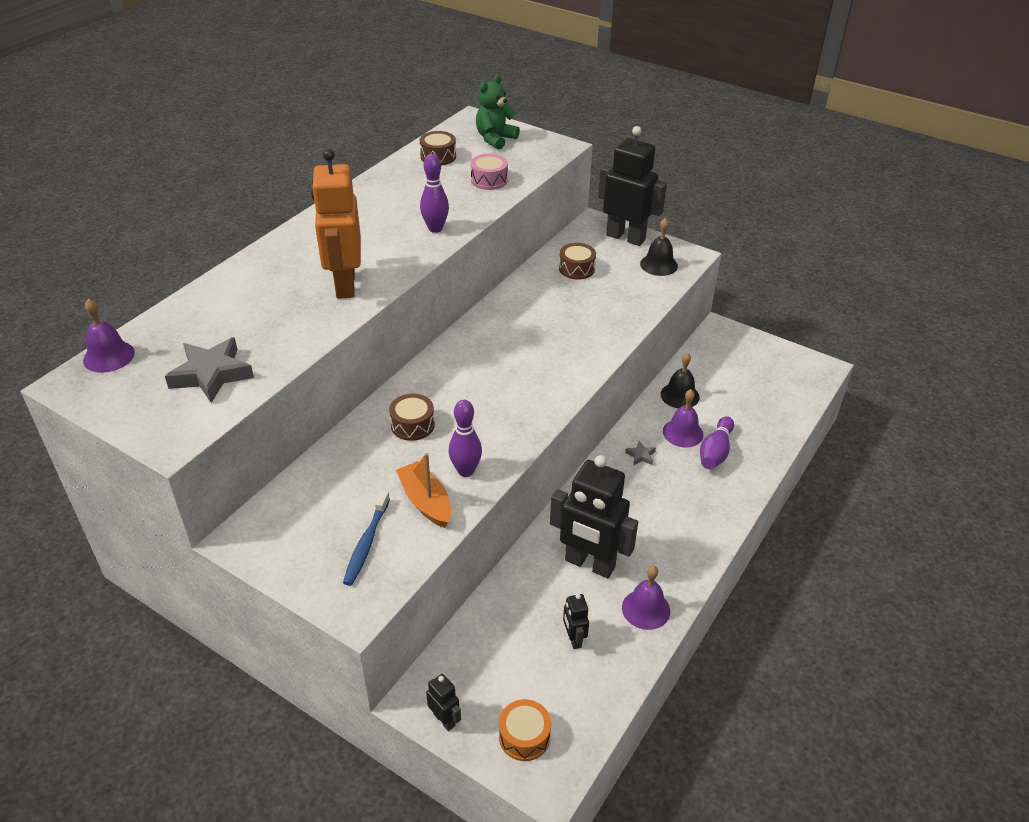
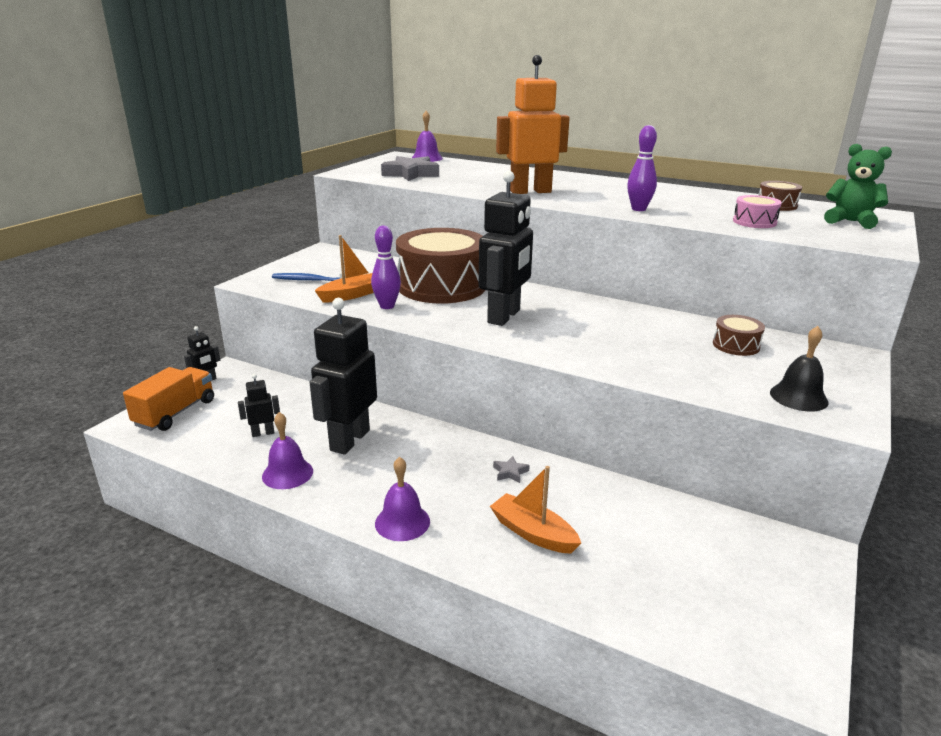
camera: 85 degrees right, 15 degrees down
(412, 425) = (442, 286): brown drum -> brown drum, size x2.35
(524, 736) = (175, 413): orange drum -> orange truck
(625, 237) = (843, 374): black robot -> black robot (504, 316)
(680, 395) = (634, 505): black bell -> none
(683, 433) = (561, 506): purple bell -> purple bell (402, 522)
(715, 452) = (533, 533): purple bowling pin -> orange boat

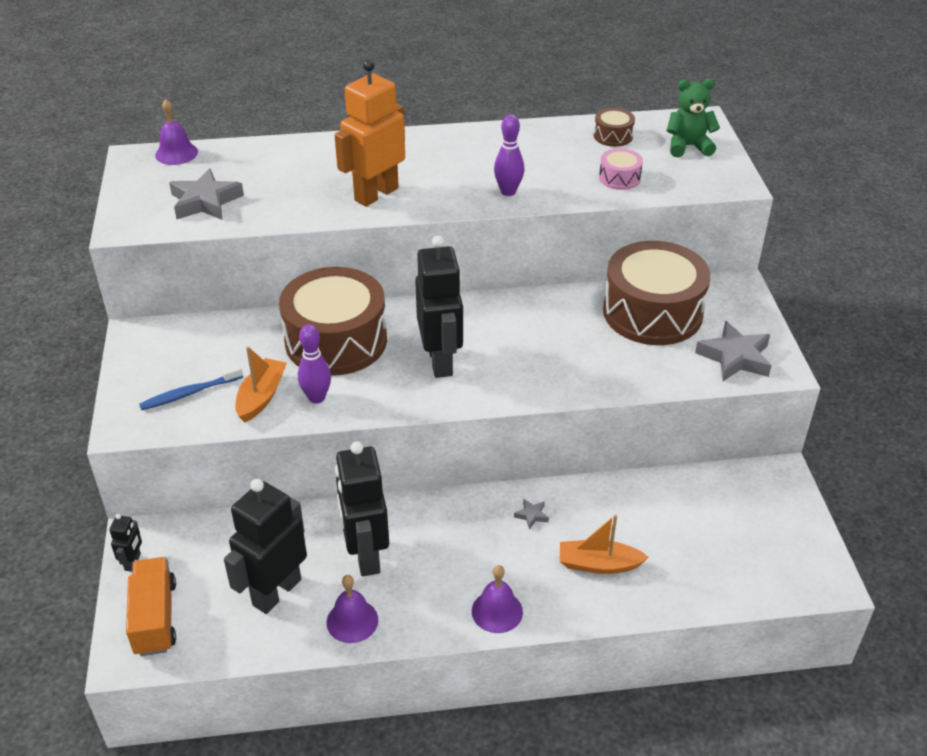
camera: 35 degrees left, 15 degrees up
(263, 433) = (276, 592): black robot -> black robot, size x2.23
(736, 345) = (652, 312): brown drum -> brown drum, size x2.35
(798, 397) = (735, 357): black bell -> grey star

